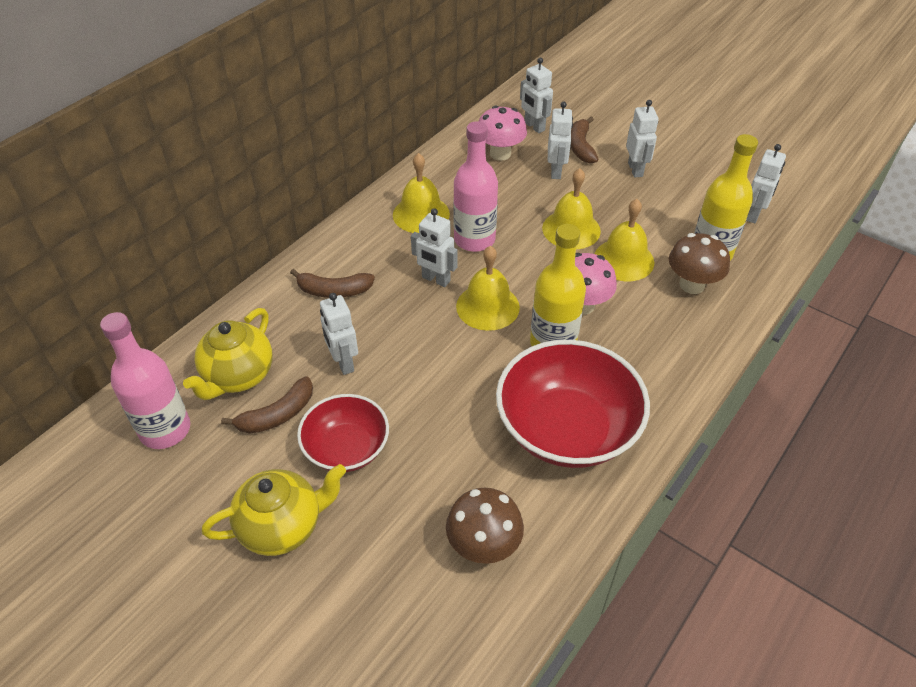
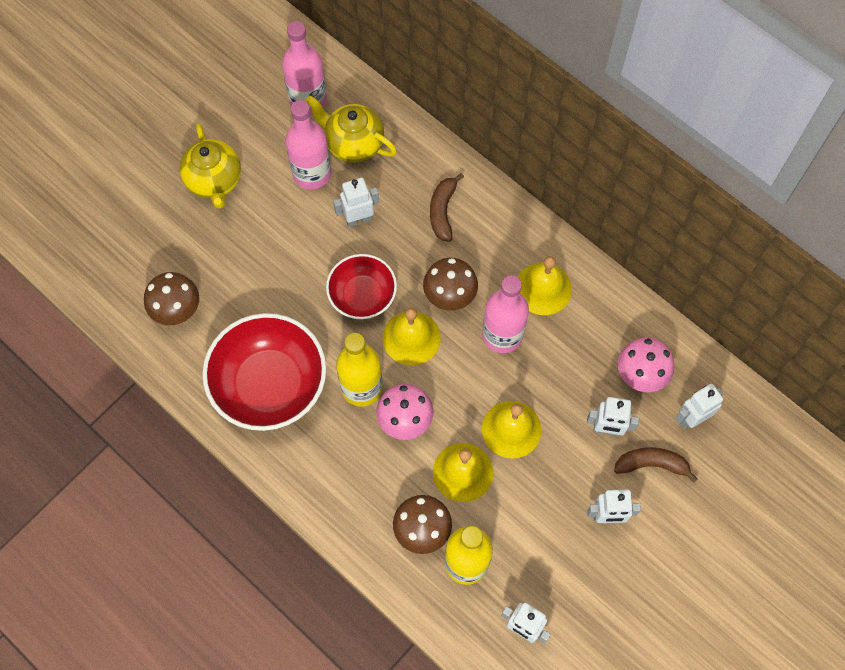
camera: 95 degrees right, 20 degrees up
(277, 415) = (312, 173): brown banana -> pink bottle
(346, 448) = (274, 221): red bowl -> red bowl (362, 295)
(435, 279) = (449, 296): white robot -> brown mushroom

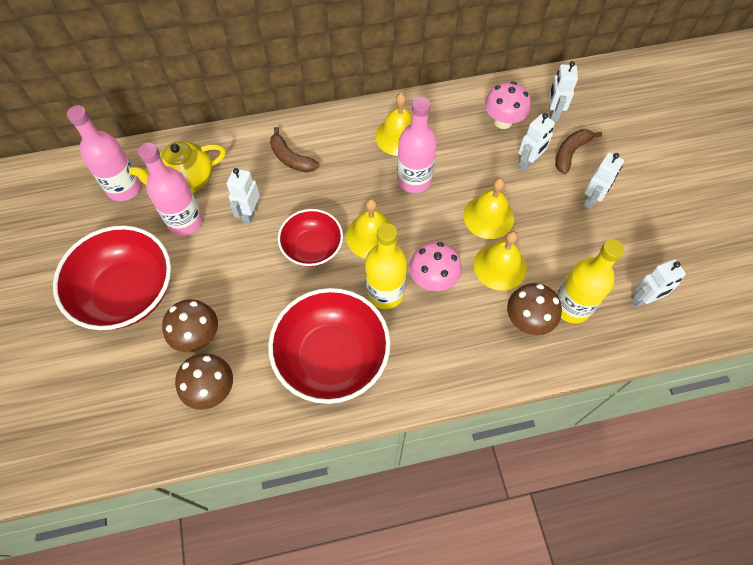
camera: 55 degrees left, 5 degrees down
(214, 181) = (127, 292): yellow teapot -> red bowl
(449, 296) = (359, 193): brown mushroom -> brown mushroom (198, 336)

